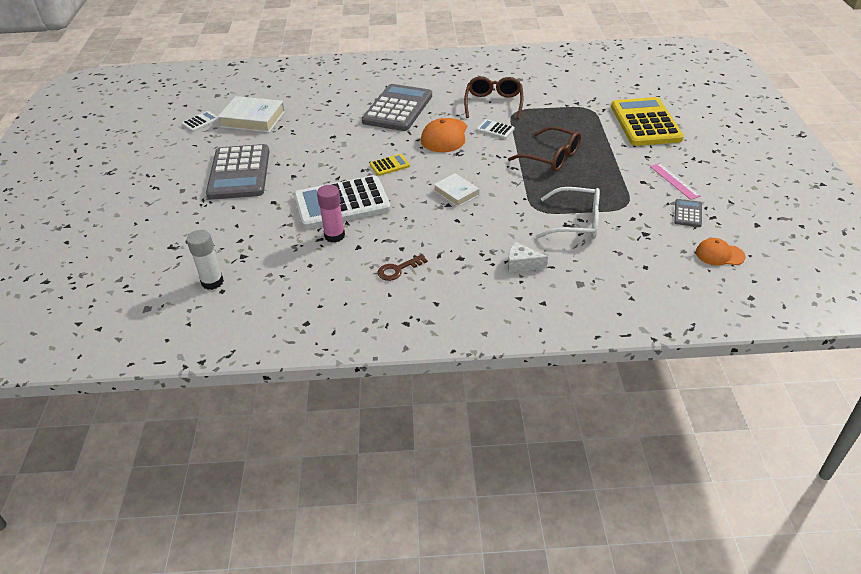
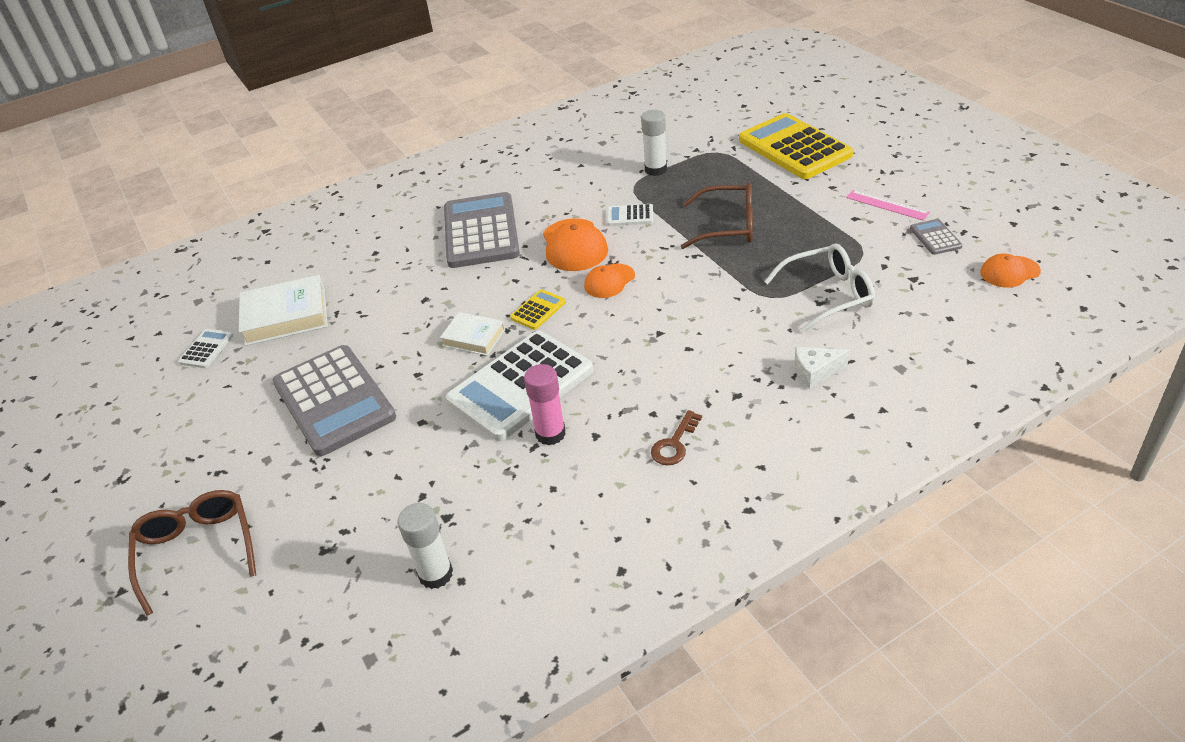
camera: 25 degrees left, 0 degrees up
(446, 164) = (609, 281): none -> orange cap
(456, 193) = (656, 314): white book -> white book (474, 337)
(493, 104) = (598, 184): brown glasses -> brown glasses (197, 551)
(538, 107) = (655, 170): none -> white glue stick

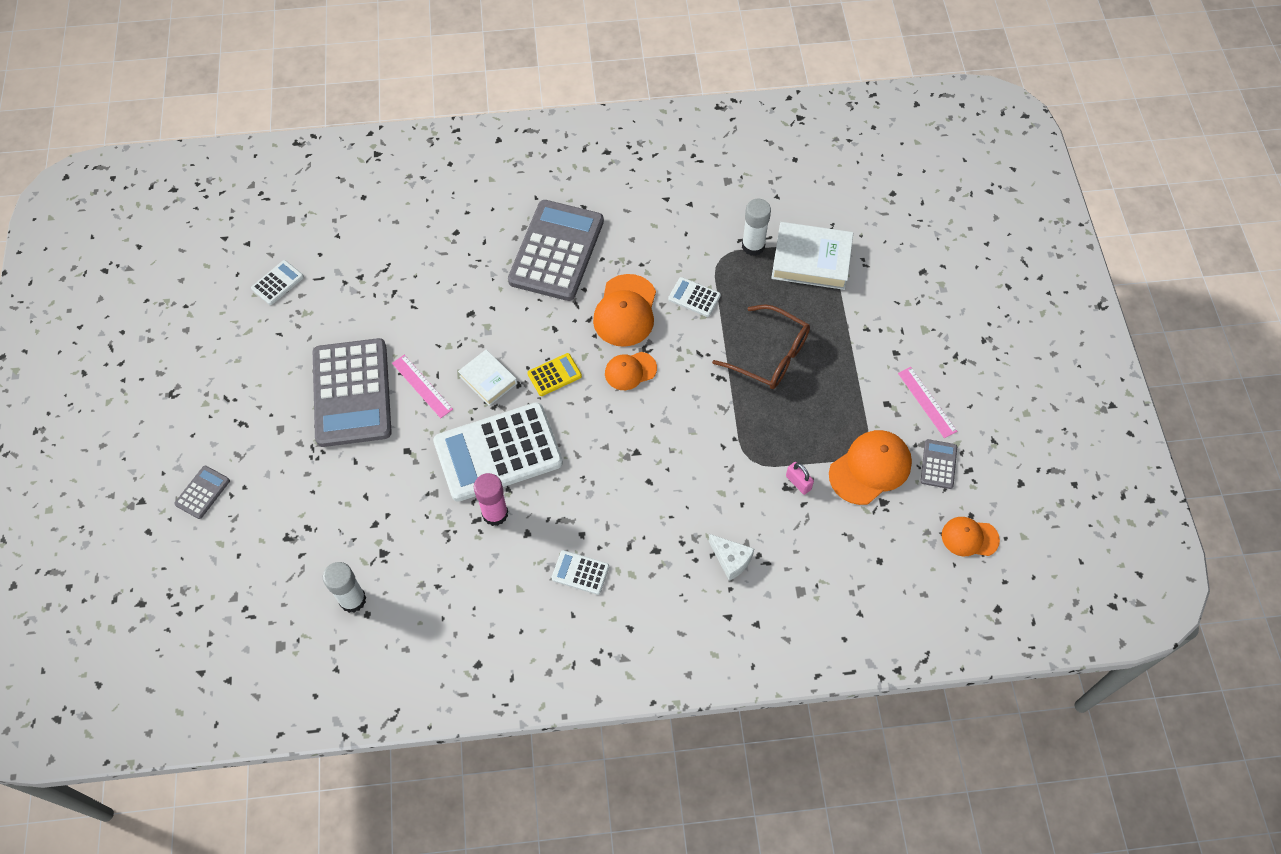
camera: 20 degrees right, 20 degrees up
(197, 551) = (202, 492): brown glasses -> grey calculator
(286, 316) = (352, 276): white book -> white book (811, 260)
(407, 367) = (422, 386): none -> pink ruler
(674, 443) = (580, 572): brown key -> white calculator
(794, 148) = (898, 281): yellow calculator -> none
(815, 372) = (731, 560): white cheese -> white cheese turned 150 degrees counterclockwise
(827, 295) = (798, 482): white glasses -> pink padlock
(881, 262) = (870, 468): none -> orange cap

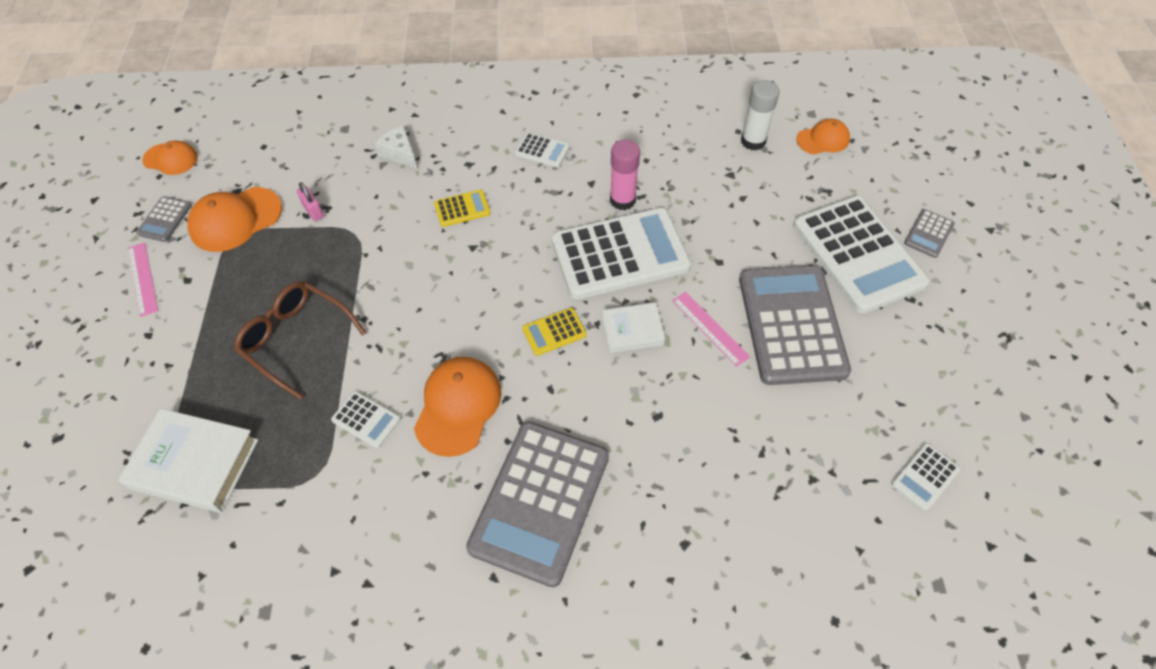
camera: 175 degrees left, 5 degrees down
(276, 465) = (858, 254): none -> white calculator
(488, 380) = (632, 331): white book -> white book turned 60 degrees counterclockwise
(630, 371) = (464, 331): orange cap -> orange cap (823, 139)
(653, 494) = (462, 209): none -> yellow calculator
(753, 246) = (265, 491): white glue stick -> none

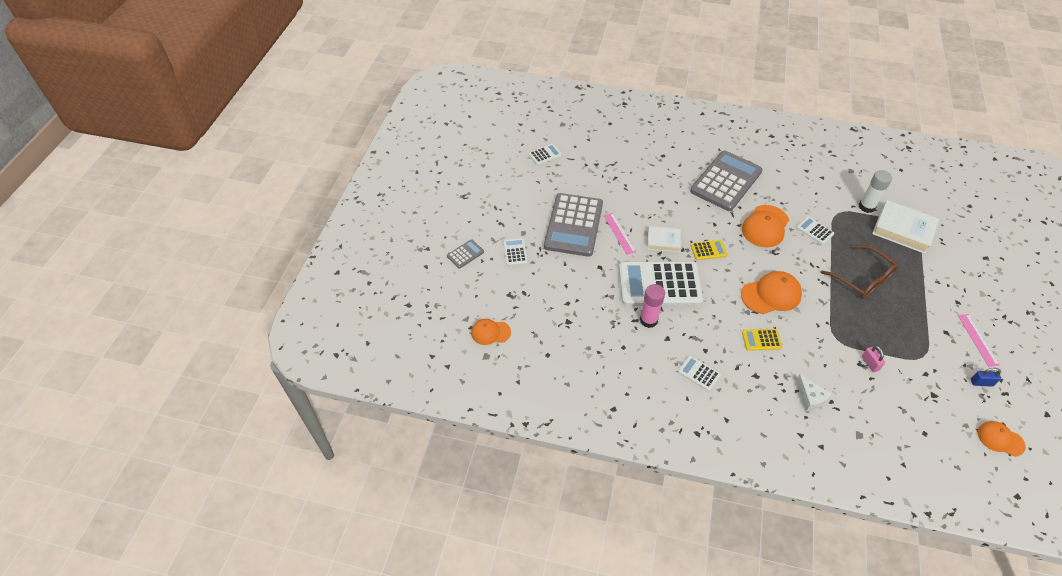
camera: 165 degrees left, 5 degrees down
(165, 219) = (981, 382): grey calculator -> blue padlock
(235, 219) = (927, 370): orange cap -> orange cap (771, 294)
(753, 141) = (540, 343): white glue stick -> white glue stick (866, 207)
(858, 254) = (515, 252): white calculator -> white calculator, size x0.43

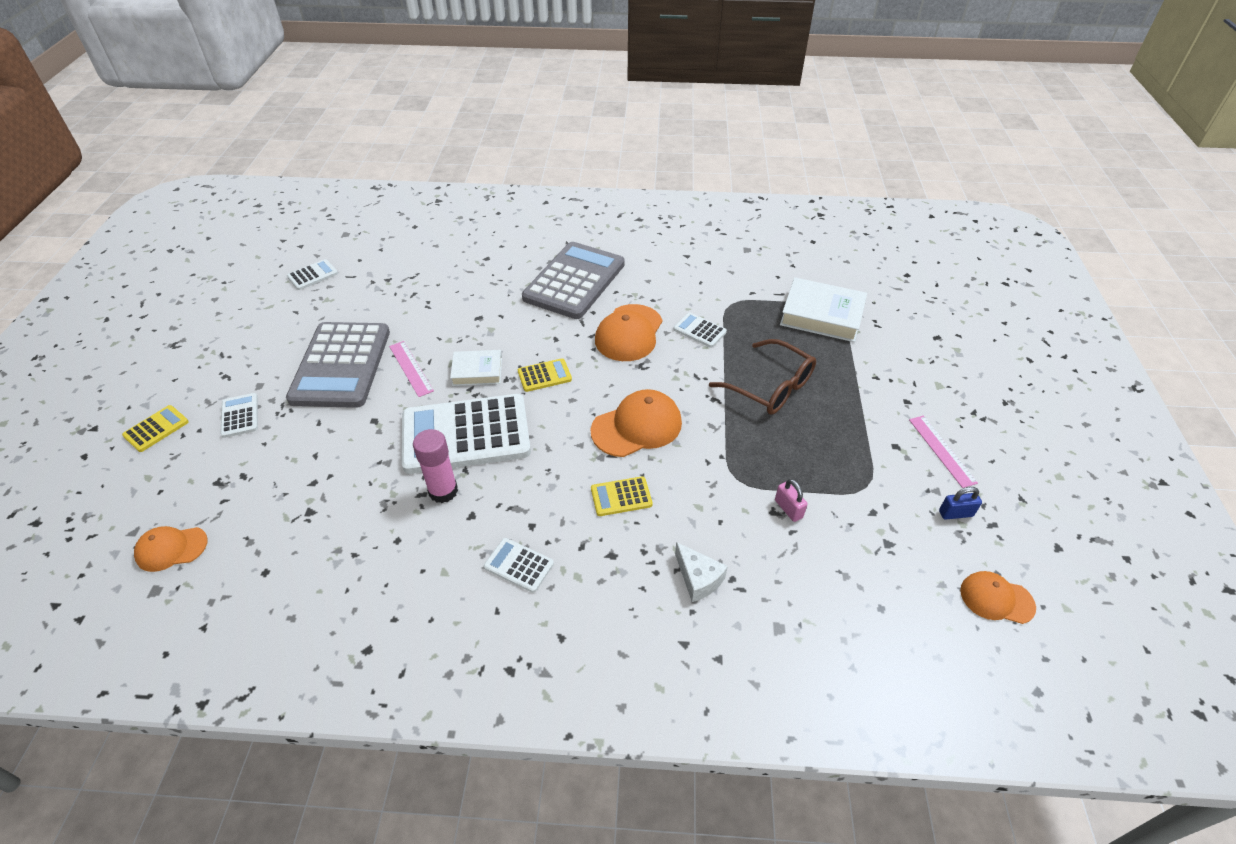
camera: 10 degrees left, 5 degrees down
(465, 254) = (156, 429): grey calculator -> yellow calculator
(866, 207) = (770, 291): white glue stick -> none

